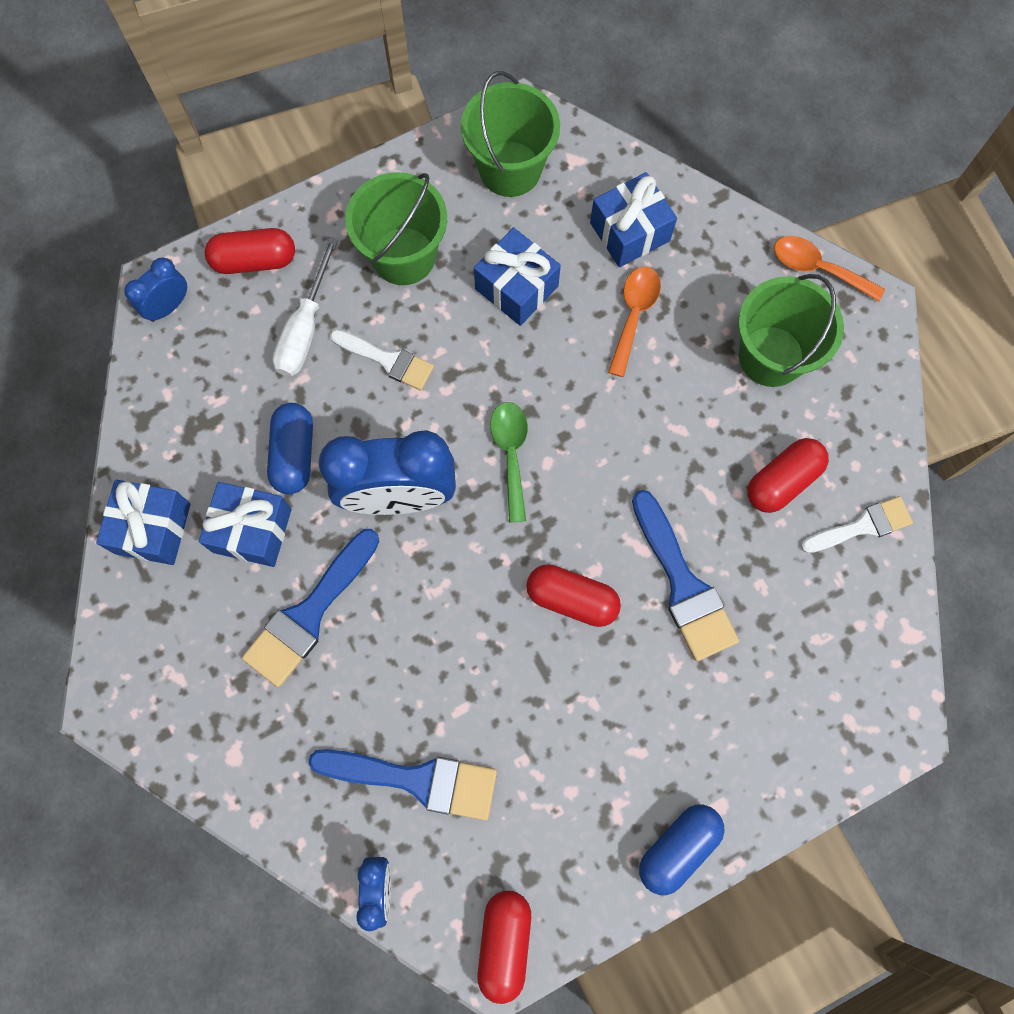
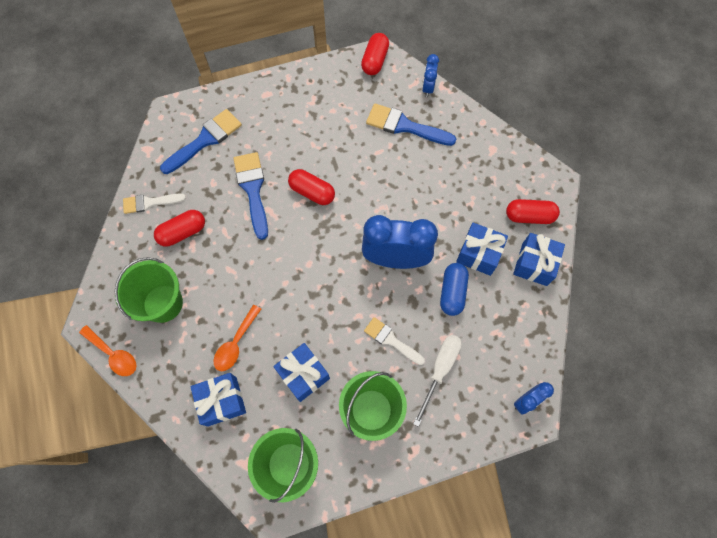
camera: 170 degrees left, 5 degrees down
(254, 260) = (469, 424): red capsule -> red capsule (529, 216)
(309, 613) = (450, 207): blue brush -> blue brush (205, 140)
(511, 454) = (328, 271): green spoon -> none
(678, 848) = (289, 82): blue capsule -> none

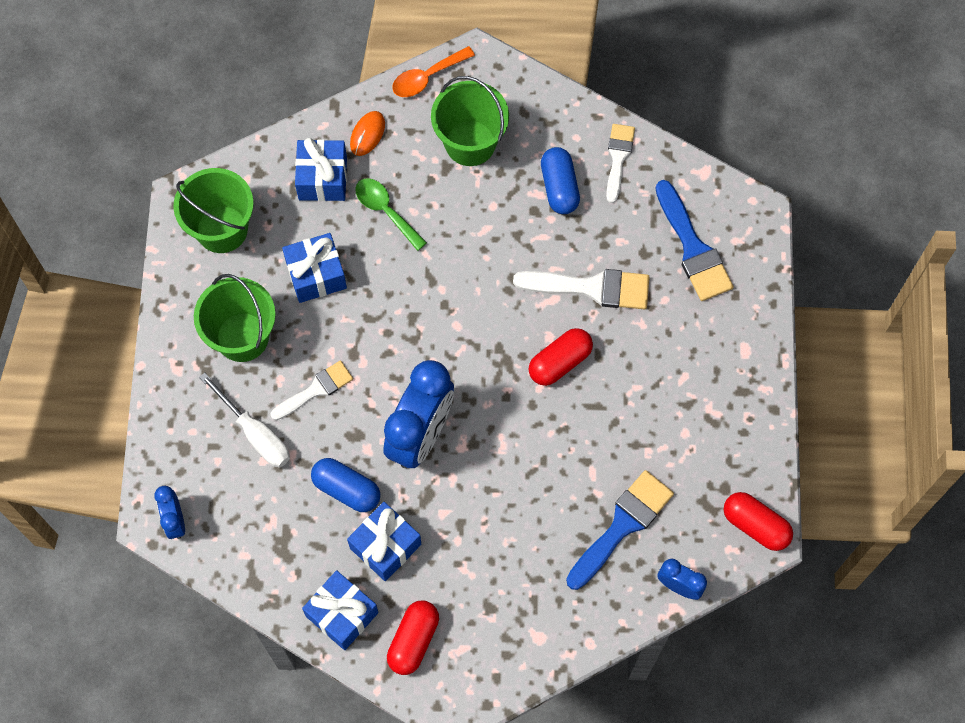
camera: 110 degrees right, 0 degrees up
(174, 381) = (367, 134): none -> orange mouse
(183, 232) = (559, 187): red capsule -> blue capsule
(236, 343) = (386, 211): orange spoon -> green spoon
(253, 190) = (591, 288): blue brush -> white brush

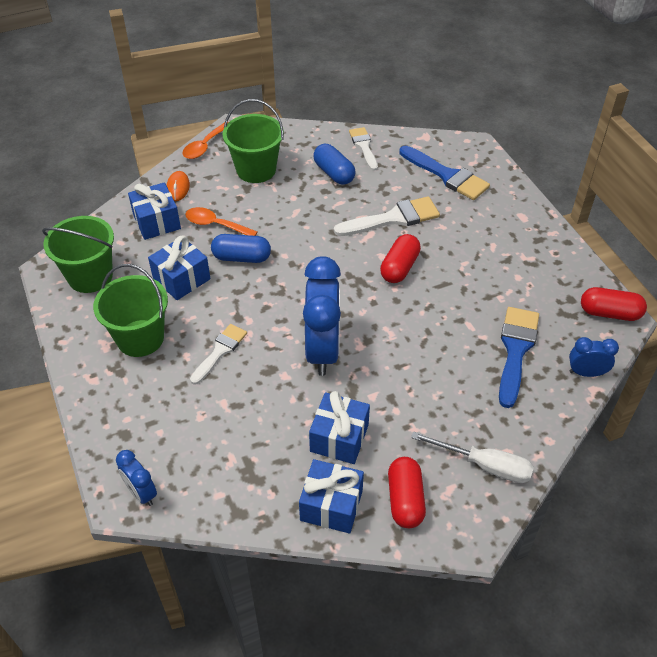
camera: 25 degrees left, 20 degrees down
(255, 433) = (183, 400): white screwdriver -> white screwdriver (484, 465)
(346, 489) = (283, 410): blue capsule -> blue capsule (241, 257)
(386, 211) = (216, 225): green spoon -> orange spoon

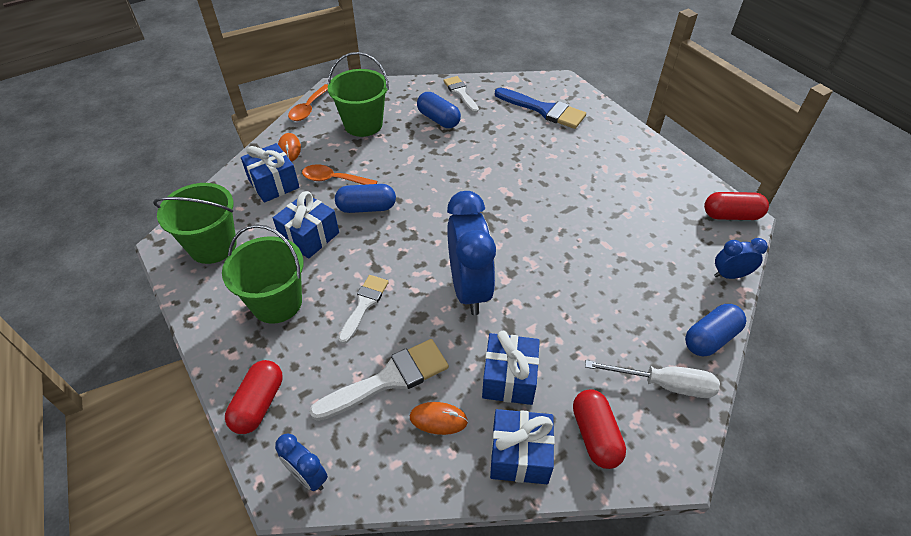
camera: 10 degrees left, 0 degrees up
(265, 463) = (438, 419): none -> orange mouse
(393, 218) = (505, 154): white brush -> white brush (389, 379)
(399, 267) = (523, 198): red capsule -> red capsule (259, 404)
(515, 350) = (657, 262): blue brush -> none
(544, 430) = (710, 338): none -> blue capsule

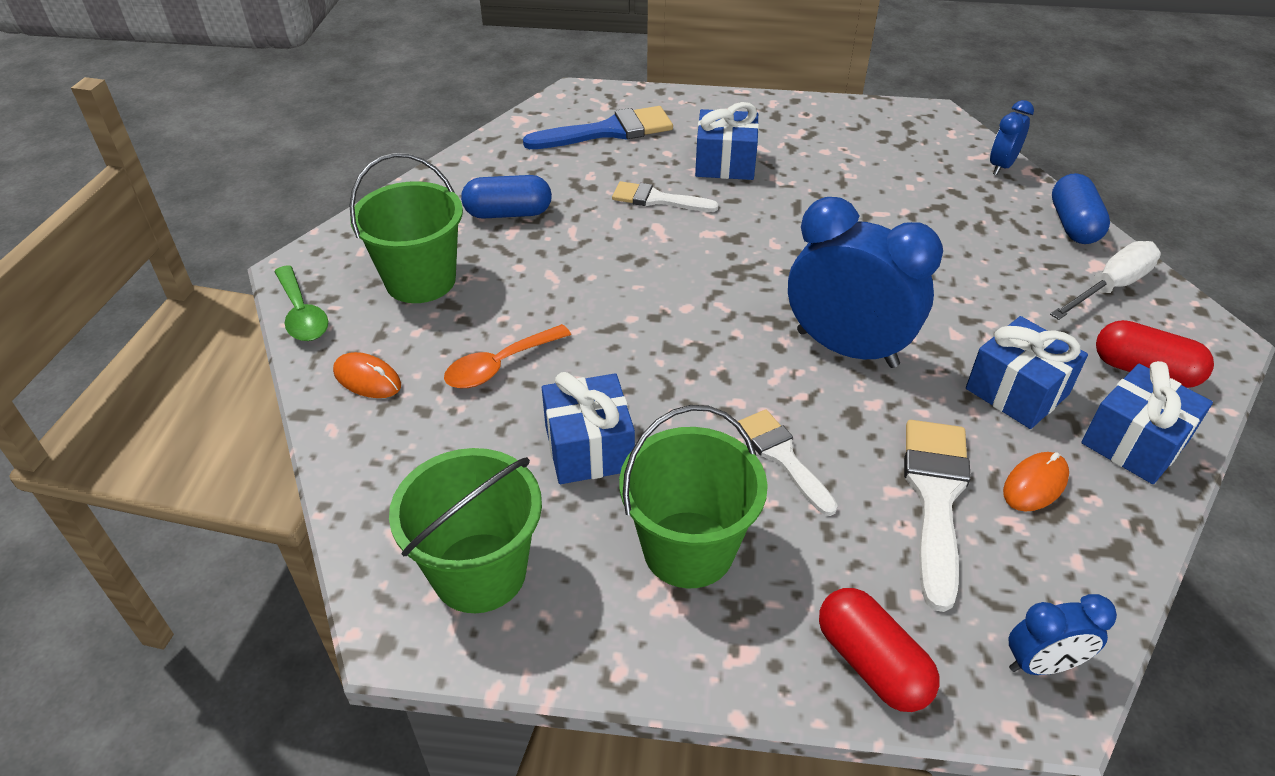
camera: 50 degrees left, 5 degrees down
(273, 184) = (424, 433): blue gift -> blue gift (725, 163)
(309, 108) = (302, 314): orange spoon -> green spoon
(366, 208) = (599, 363): blue capsule -> none
(460, 93) = (483, 170): white brush -> white brush (657, 199)
(731, 215) = (922, 118): red capsule -> none

